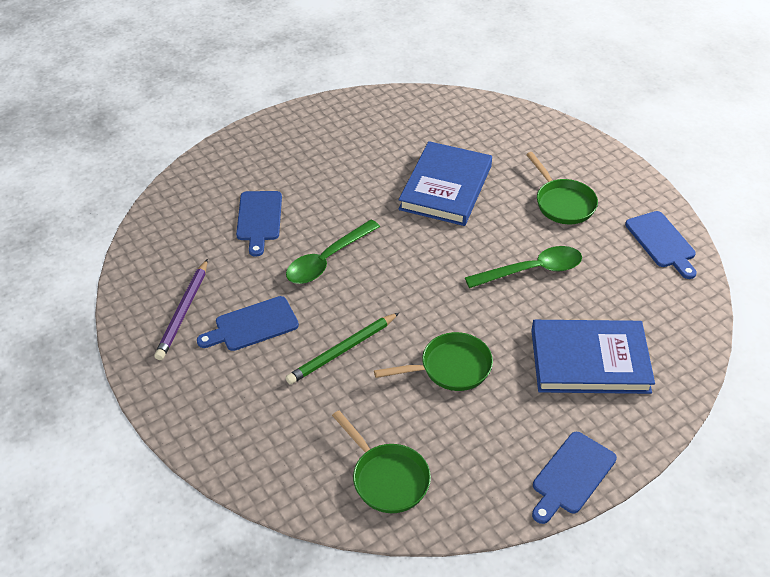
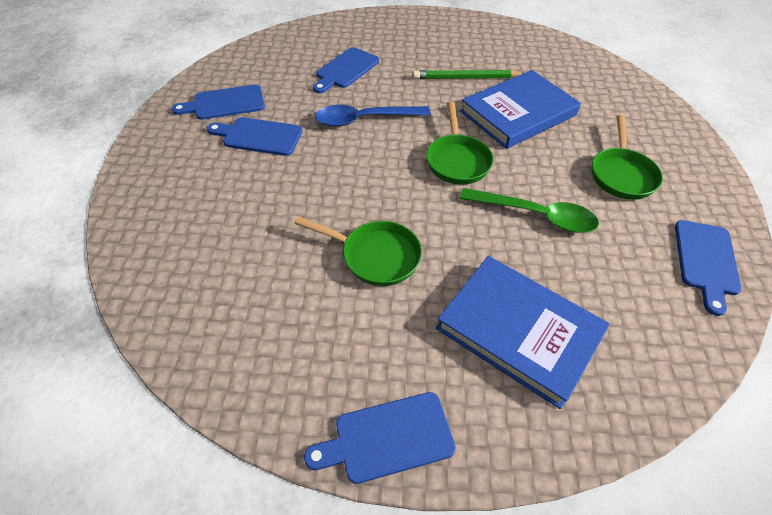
camera: 35 degrees right, 5 degrees up
(183, 312) = (225, 103): purple pencil -> blue cutting board
(327, 260) = (364, 119): green spoon -> blue spoon
(342, 350) = (302, 190): green pencil -> green pencil (466, 78)
(387, 478) = (221, 317): green pan -> green pan (457, 160)

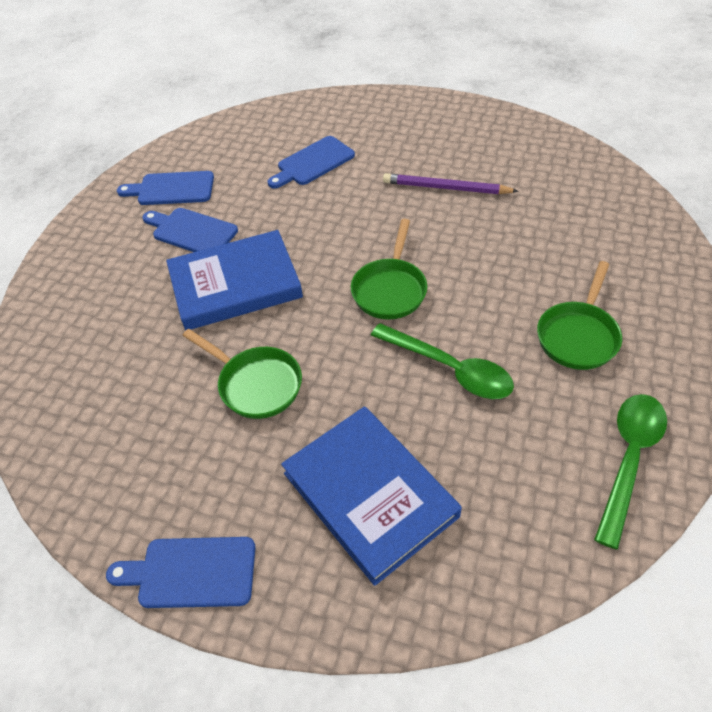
camera: 20 degrees right, 0 degrees up
(364, 119) = (308, 226): blue spoon -> none
(466, 78) = (446, 188): green pencil -> purple pencil
(518, 113) = (488, 241): blue book -> blue book (235, 284)
(706, 261) = (629, 459): blue cutting board -> green spoon

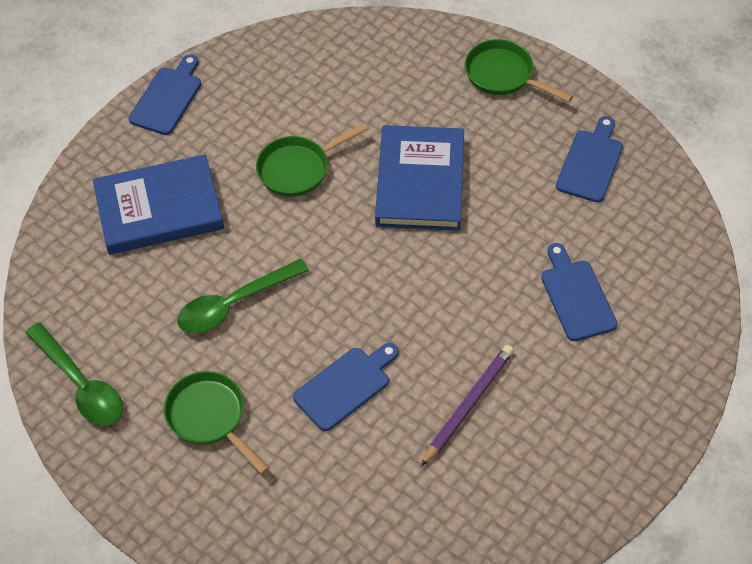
camera: 110 degrees right, 5 degrees up
(192, 232) = (512, 165): blue cutting board -> blue cutting board (345, 386)
(390, 289) = (348, 296): green pan -> green pan (503, 75)

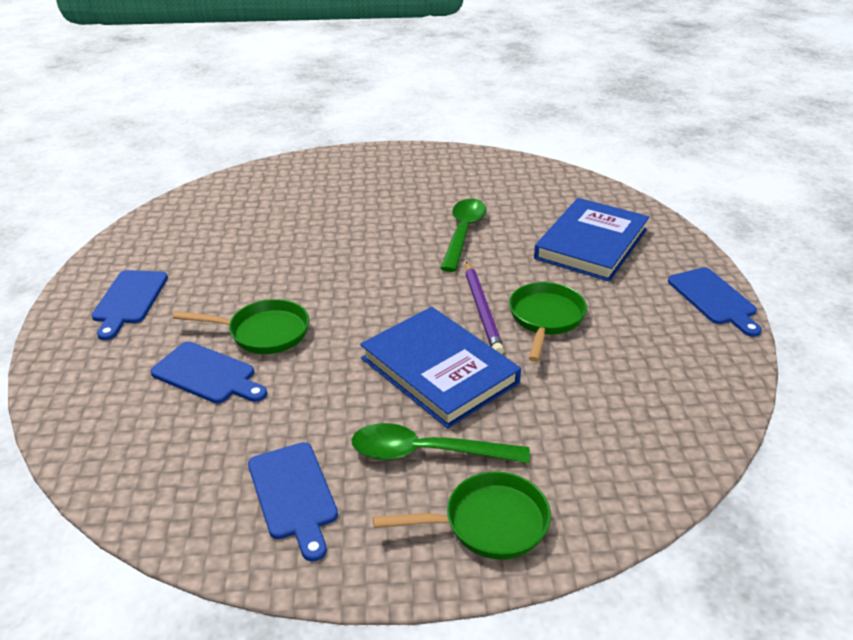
camera: 135 degrees right, 20 degrees down
(81, 384) = (489, 167): green spoon -> green spoon (426, 452)
(209, 417) = (398, 190): green pan -> green pan (264, 332)
(345, 386) = (335, 239): blue cutting board -> blue cutting board (129, 300)
(468, 405) = (237, 272): purple pencil -> purple pencil (482, 310)

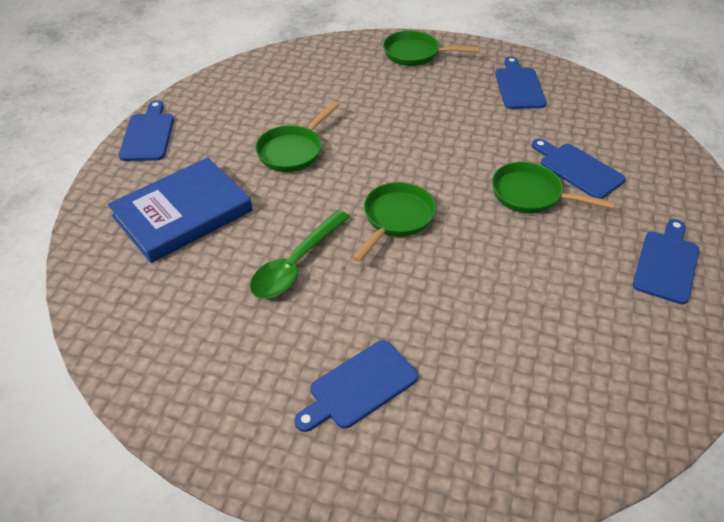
camera: 160 degrees left, 10 degrees up
(373, 187) = (359, 386): none -> blue cutting board
(397, 281) = (396, 219): none -> green pan
(426, 452) = (433, 89): green spoon -> none
(439, 370) = (400, 132): blue book -> none
(482, 310) = (338, 170): purple pencil -> none

